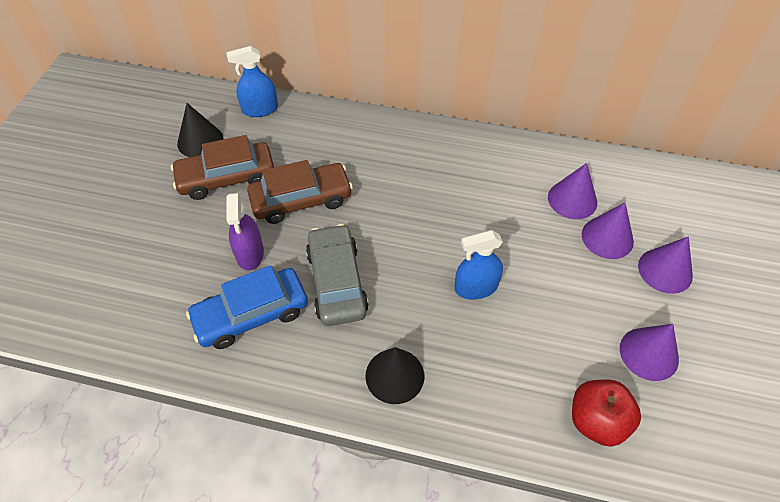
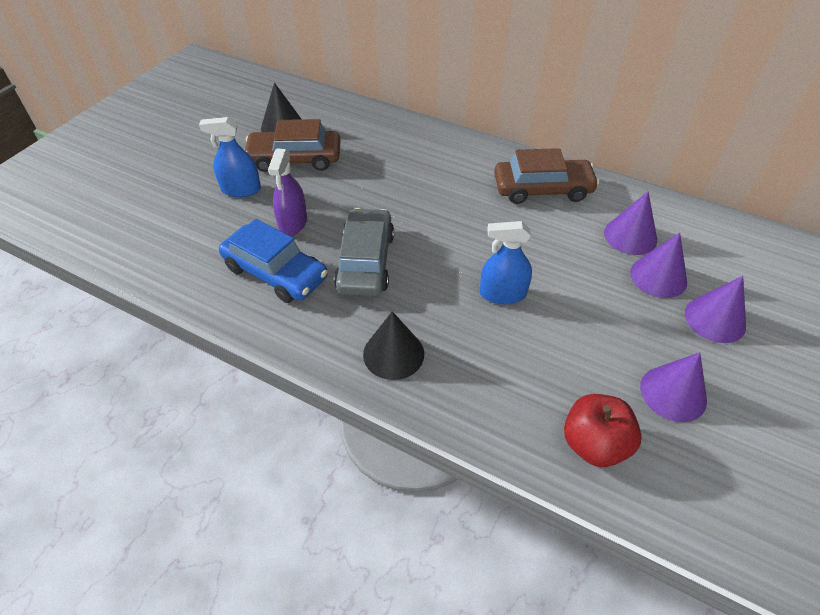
camera: 15 degrees right, 5 degrees down
(251, 314) = (275, 272): blue car -> blue car turned 135 degrees counterclockwise
(260, 109) = (345, 110): blue spray bottle -> blue spray bottle (241, 189)
(301, 200) = (356, 188): brown car -> brown car (542, 189)

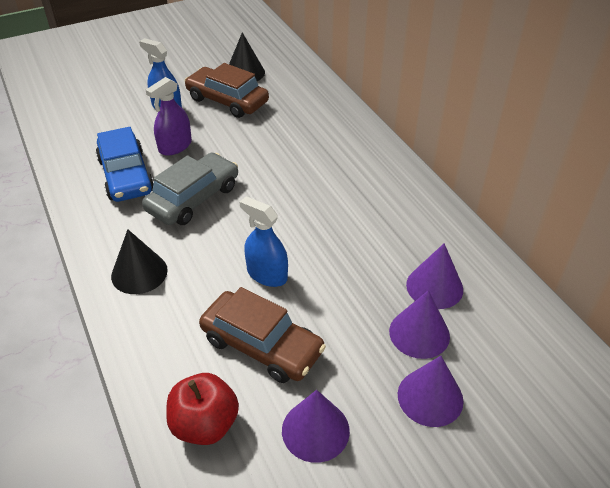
camera: 35 degrees right, 5 degrees down
(542, 189) = (399, 210): brown car -> brown car (262, 345)

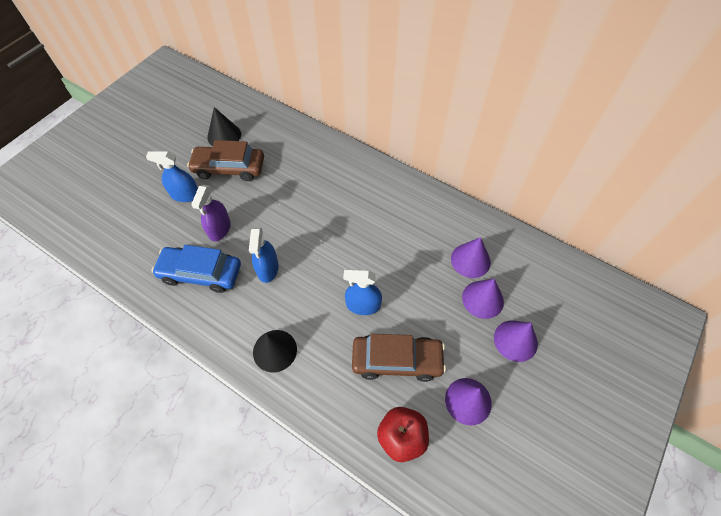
camera: 30 degrees left, 15 degrees up
(126, 176) = (201, 273): blue car -> blue car turned 150 degrees clockwise
(193, 198) = (268, 268): grey car -> blue spray bottle

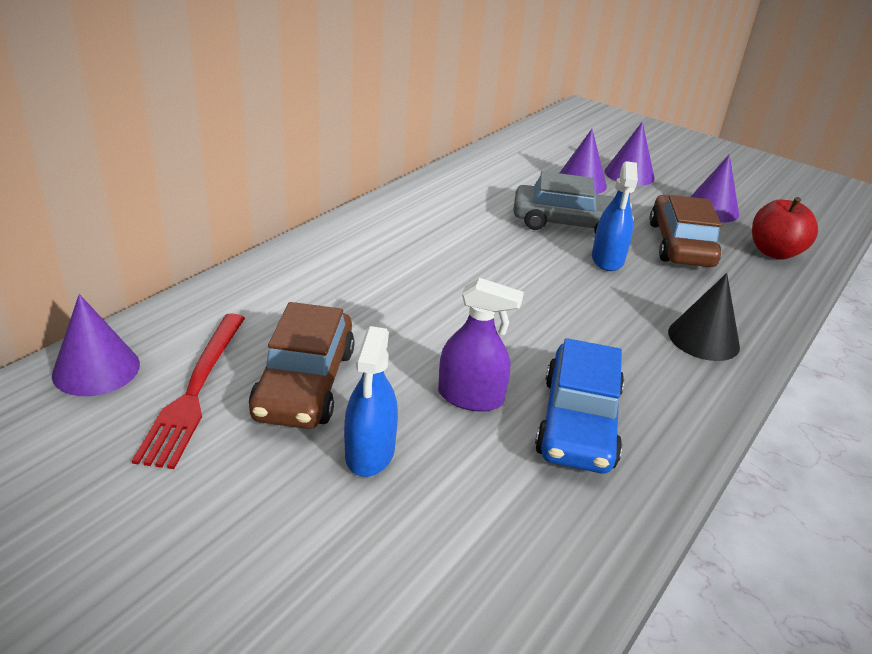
camera: 90 degrees left, 25 degrees down
(224, 135) = (195, 390): black cone -> red fork
(268, 268) = (557, 340): blue spray bottle -> none
(409, 285) = (568, 223): none -> grey car
(470, 260) = (525, 181): purple cone -> purple cone (96, 369)

